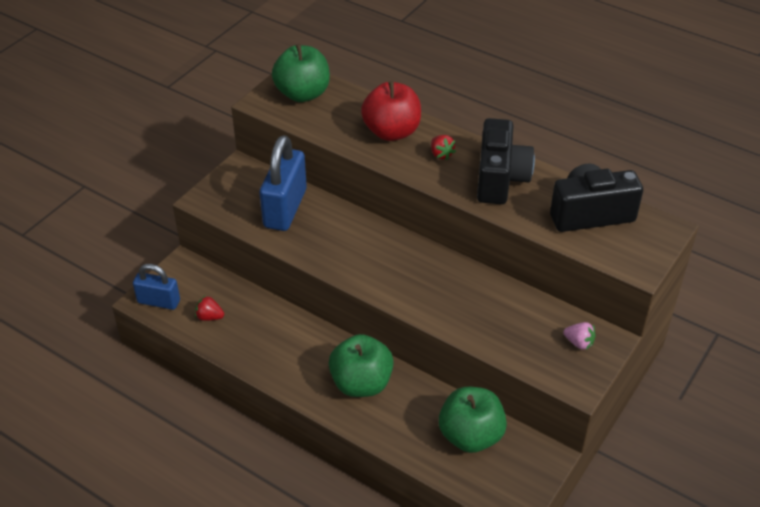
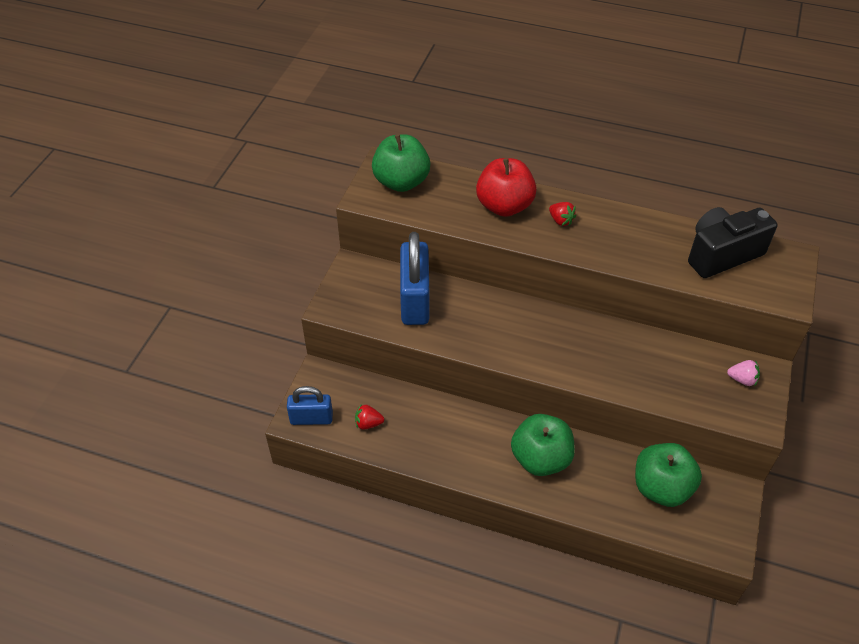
camera: 15 degrees left, 5 degrees up
(500, 179) = (626, 235): black camera -> none

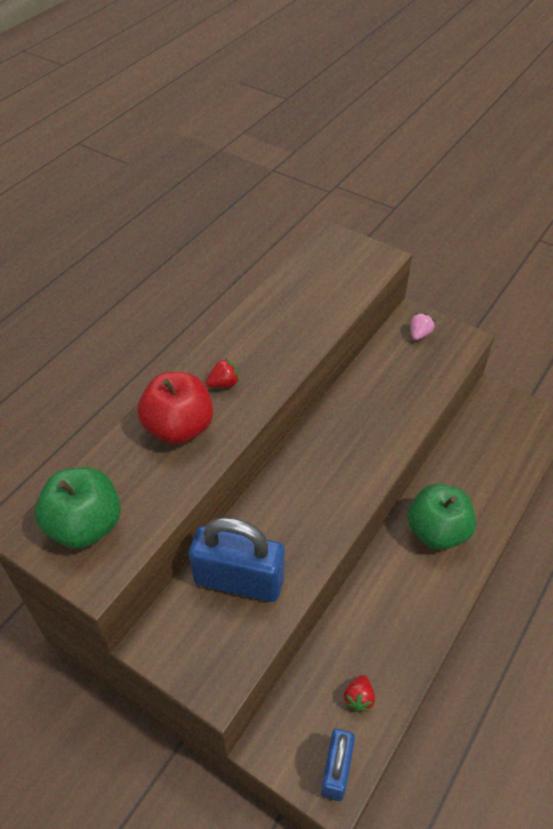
camera: 75 degrees left, 0 degrees up
(661, 488) = (482, 445): green apple -> none
(722, 254) = (316, 280): black camera -> none

